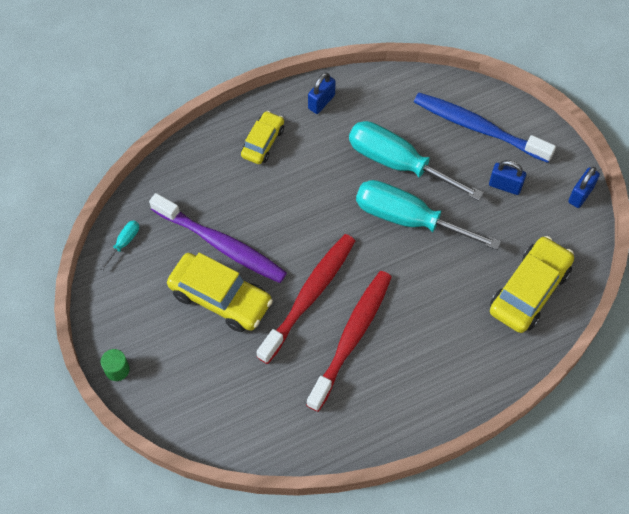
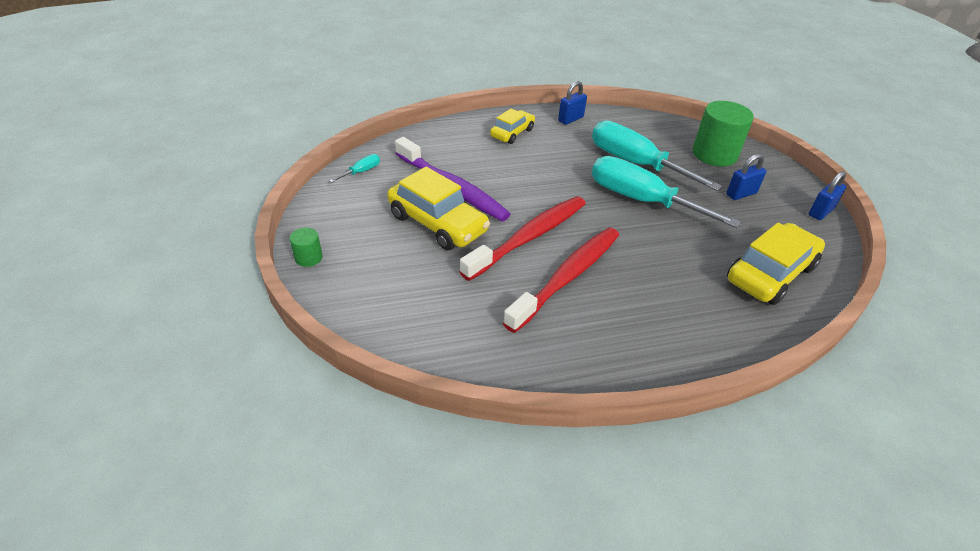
camera: 10 degrees right, 20 degrees down
(478, 128) = (714, 154): blue toothbrush -> green cylinder
(505, 186) = (741, 194): blue padlock -> blue padlock turned 60 degrees counterclockwise

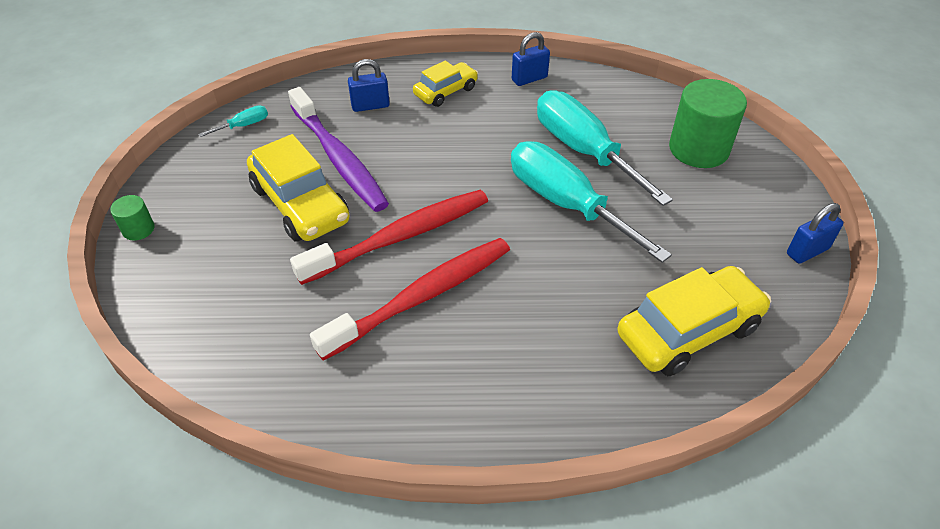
camera: 15 degrees right, 5 degrees up
(741, 194) = (706, 211): blue padlock -> blue padlock (370, 106)

